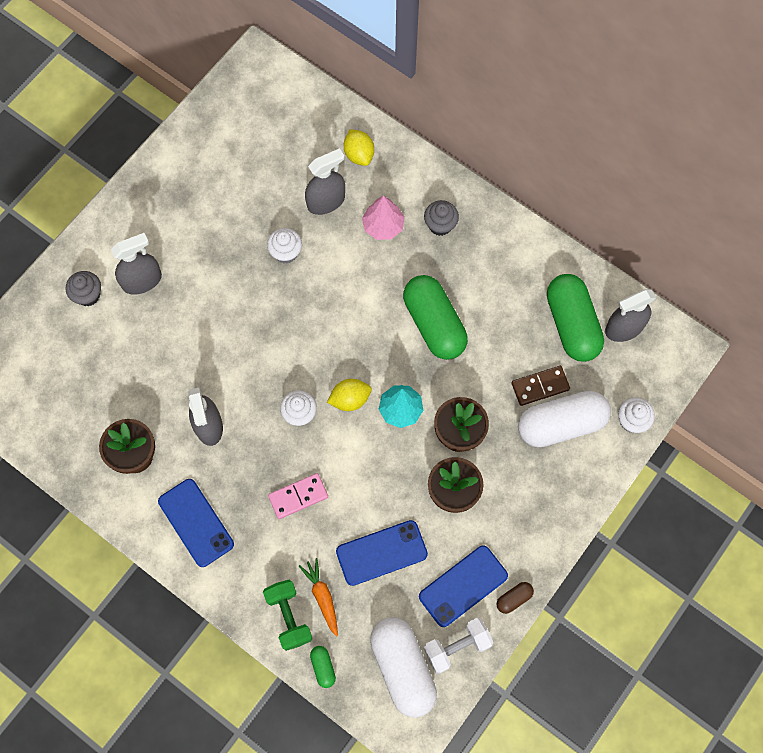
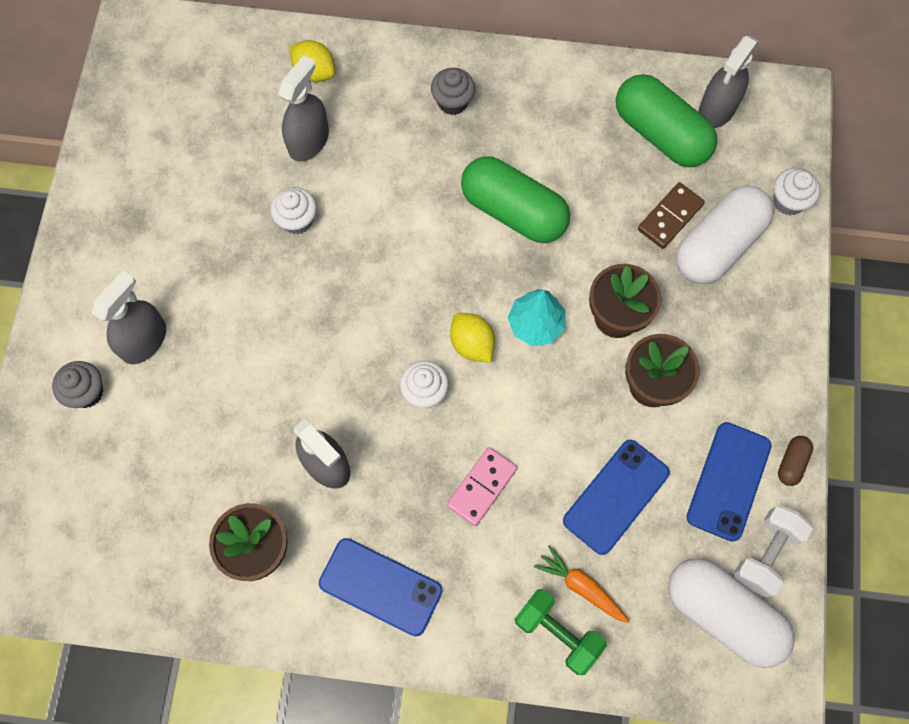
camera: 30 degrees left, 0 degrees up
(323, 667) = (633, 668): green capsule -> none
(350, 399) = (472, 344): yellow lemon -> yellow lemon turned 75 degrees counterclockwise
(383, 226) = (390, 135): pink tree -> none

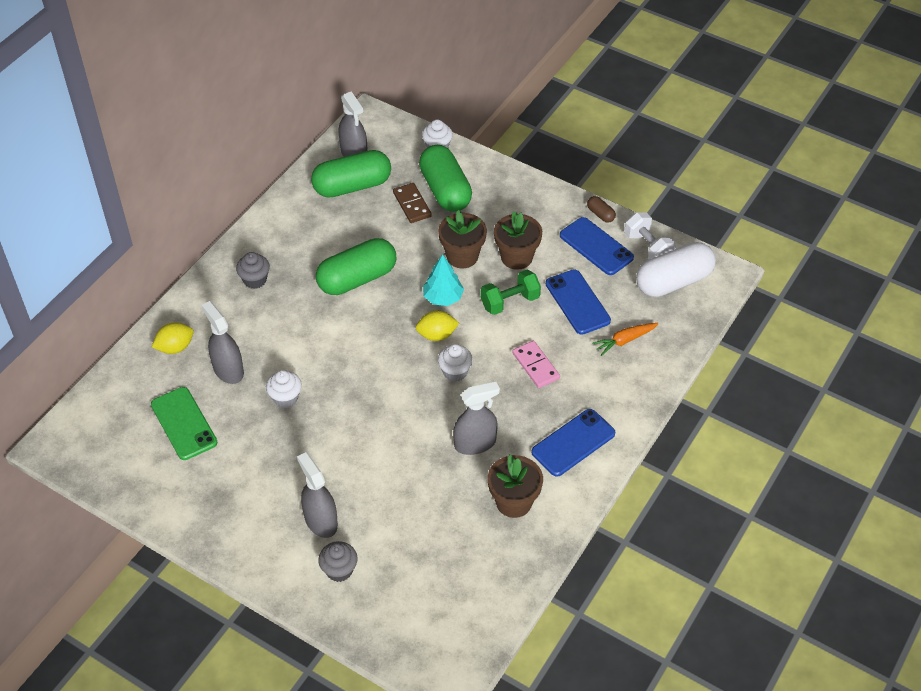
camera: 65 degrees left, 20 degrees down
(215, 135) = (184, 423): none -> green phone
(557, 633) = (647, 363): green dumbbell -> green dumbbell (510, 302)
(718, 245) = (445, 190): white capsule -> green capsule

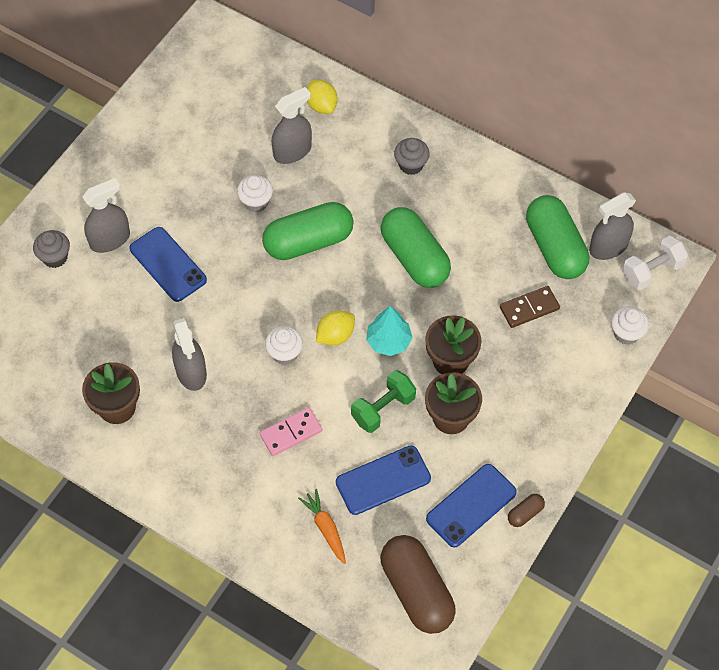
camera: 90 degrees right, 10 degrees up
(184, 423) = (228, 121): green phone -> none
(437, 335) = (335, 335): yellow lemon -> yellow lemon turned 60 degrees clockwise
(445, 190) = (554, 342): green capsule -> green capsule (308, 241)
(510, 302) = (383, 409): green dumbbell -> green dumbbell turned 75 degrees clockwise
(573, 443) = (186, 467): blue phone -> blue phone (168, 264)
(648, 248) = (471, 566): white dumbbell -> white dumbbell (652, 271)
(673, 281) = (416, 591): white capsule -> brown capsule

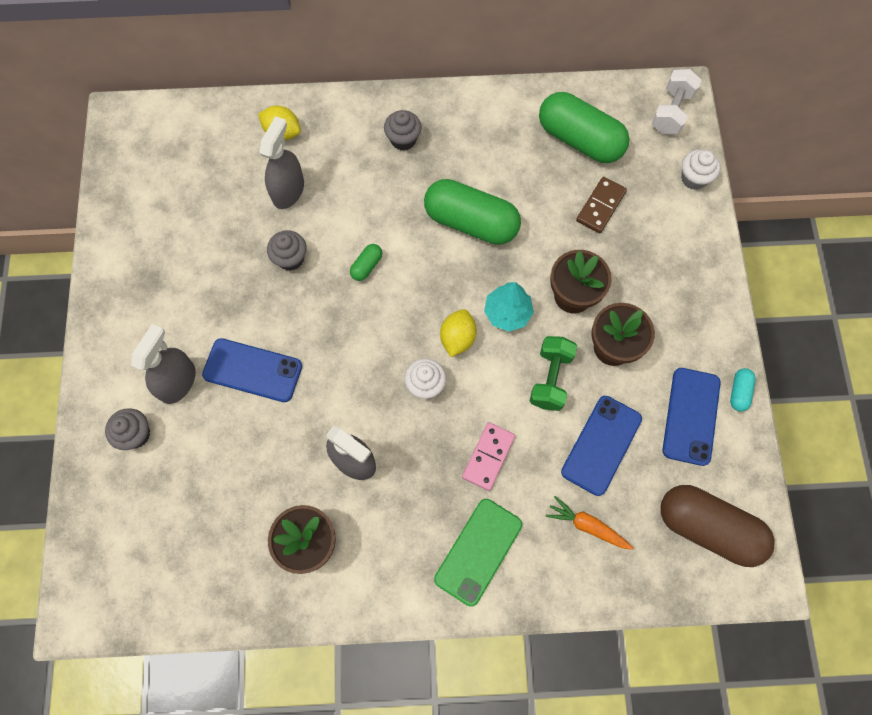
camera: 35 degrees left, 10 degrees up
(231, 492) = (478, 551): none -> green phone
(256, 202) = (290, 258): white cupcake -> grey cupcake
(308, 241) = (366, 266): green capsule -> green capsule, size x0.42
(525, 513) = (739, 392): brown capsule -> turquoise capsule
(608, 247) = (621, 112): grey spray bottle -> none

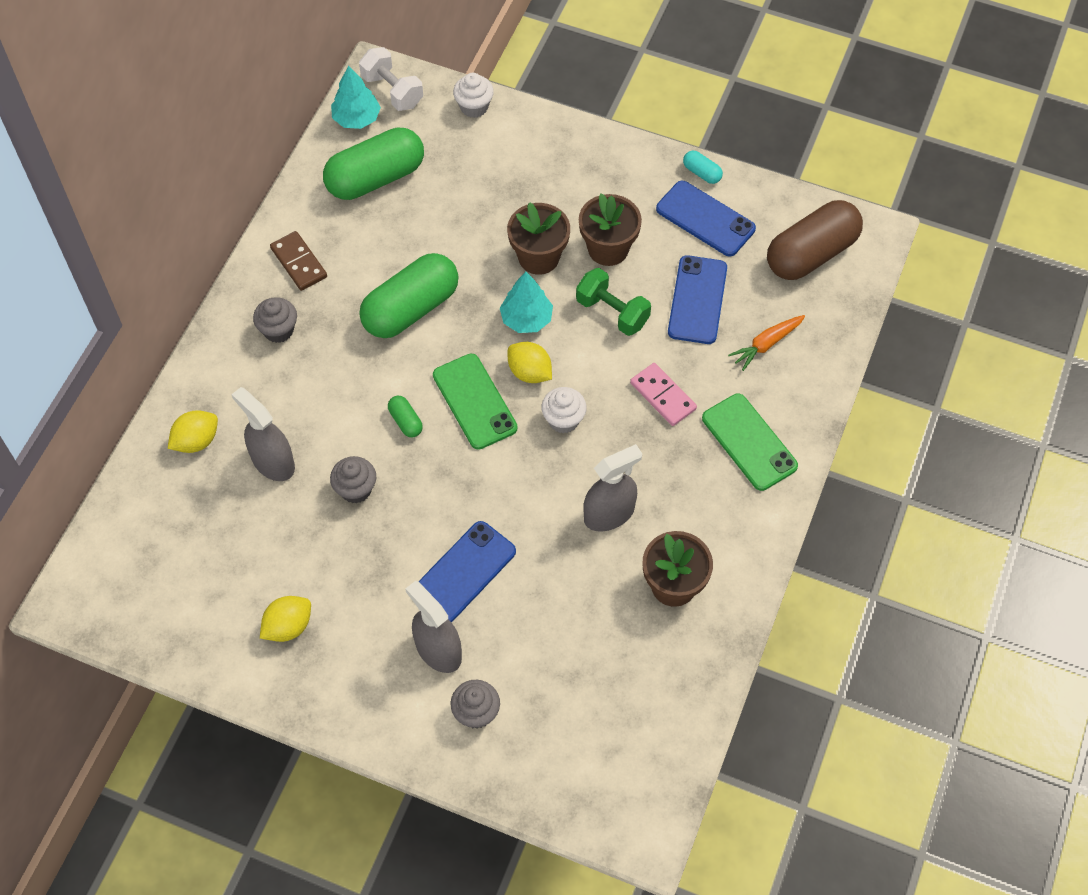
camera: 65 degrees left, 10 degrees down
(157, 267) = (288, 626): none -> yellow lemon
(409, 308) = (474, 401): none -> green phone
(600, 206) = (458, 193): brown domino -> brown domino (298, 263)
(601, 445) = (697, 300): blue phone -> blue phone turned 45 degrees clockwise
(628, 99) = (356, 118): none -> turquoise tree

